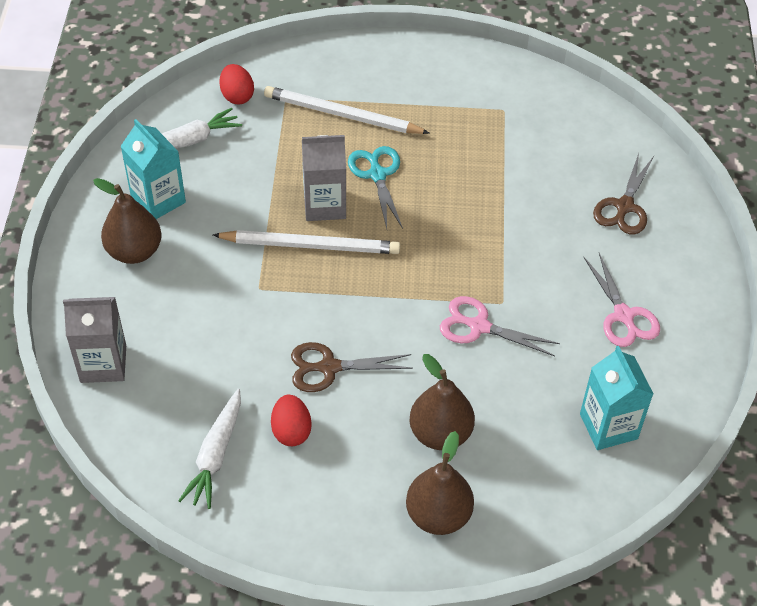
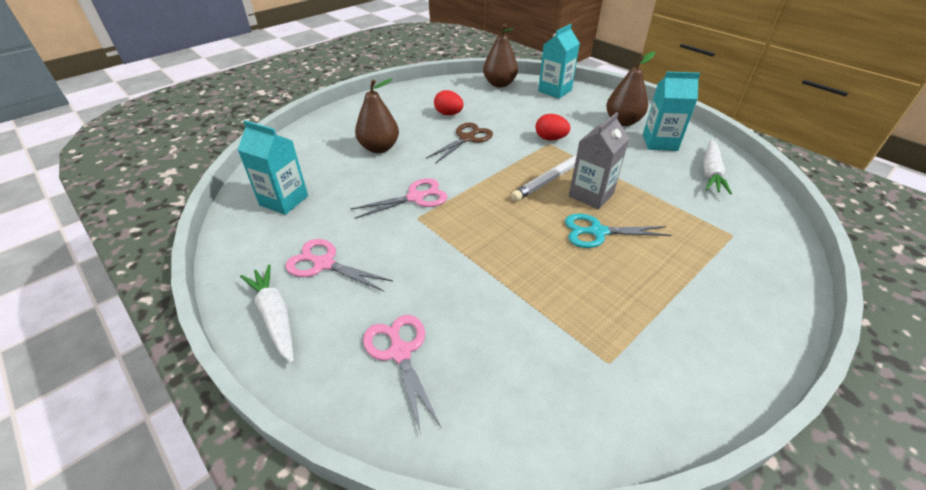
camera: 135 degrees right, 10 degrees down
(103, 364) = (554, 91): grey carton -> turquoise carton
(215, 455) = (466, 94): white carrot -> white carrot (275, 316)
(237, 96) = (752, 213): red egg -> red egg (550, 138)
(342, 115) = (686, 252): white pencil -> none
(377, 174) = (597, 232): turquoise scissors -> turquoise scissors turned 150 degrees clockwise
(438, 515) = (346, 126): brown pear -> brown pear (499, 84)
(624, 207) = (400, 352): brown scissors -> pink scissors

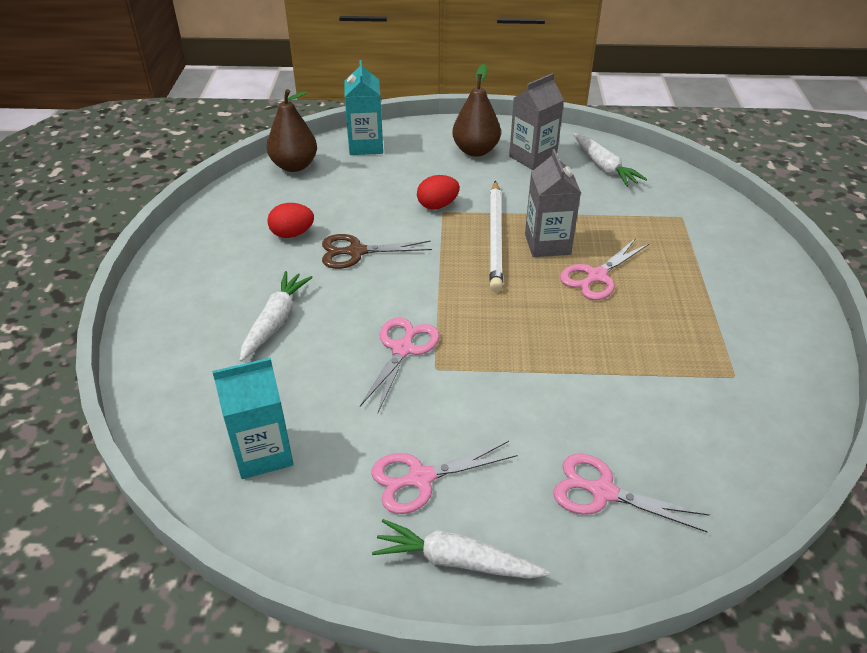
camera: 45 degrees left, 0 degrees up
(379, 148) = (275, 321): brown pear -> white carrot
(467, 138) = (356, 252): brown scissors -> brown scissors turned 90 degrees counterclockwise
(597, 232) = (596, 276): turquoise scissors -> pink scissors
(659, 142) = (532, 157): turquoise carton -> grey carton

